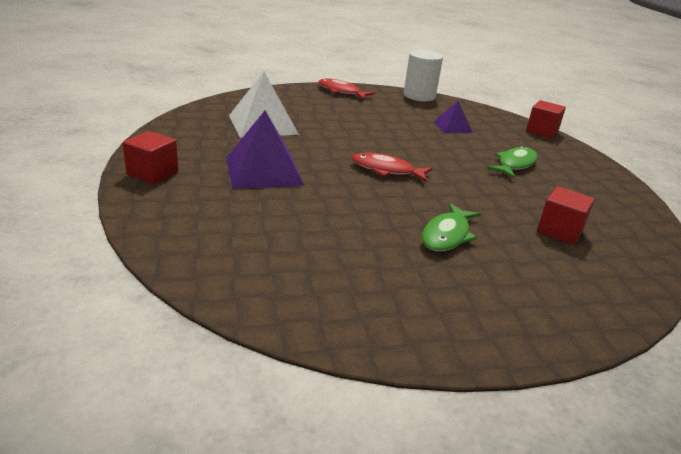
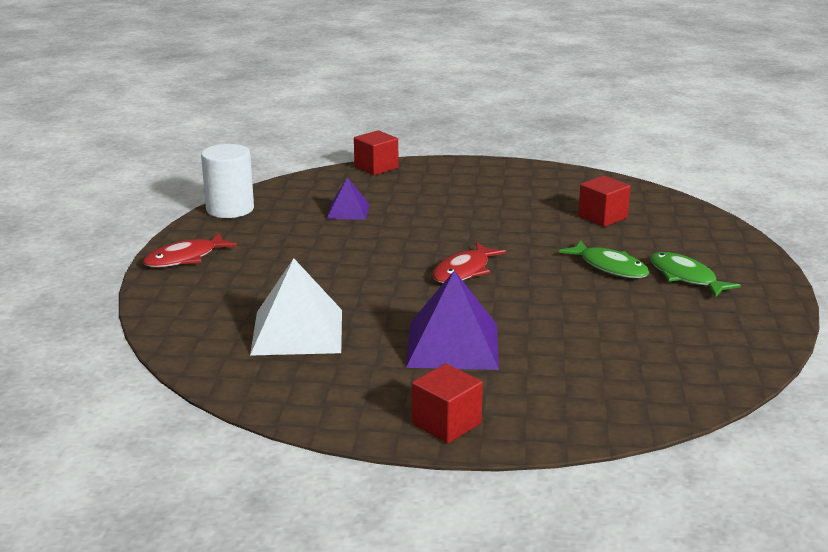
camera: 70 degrees left, 5 degrees down
(515, 164) = (461, 202): green fish -> green fish (685, 277)

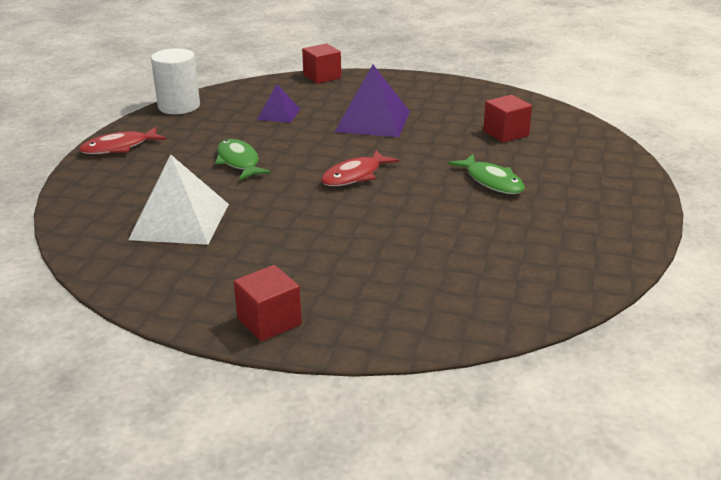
camera: 10 degrees right, 5 degrees up
(452, 345) = (311, 245): purple pyramid -> purple pyramid (372, 121)
(685, 277) = (560, 196): green fish -> green fish (239, 162)

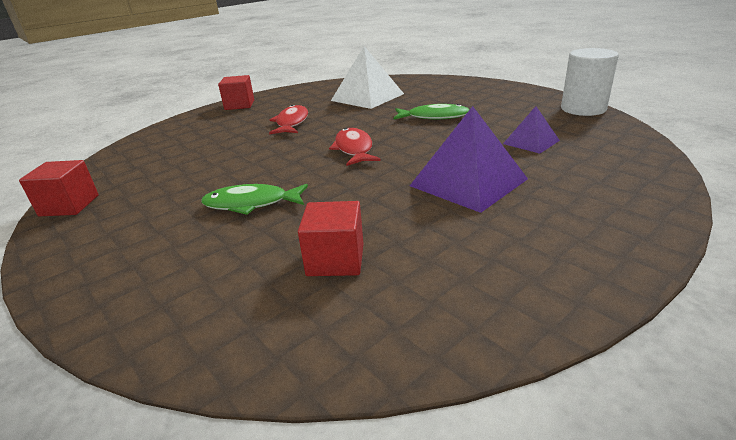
camera: 125 degrees right, 0 degrees up
(119, 147) = (502, 89): red fish -> red fish (291, 123)
(322, 77) = (662, 184): red cube -> red cube (69, 205)

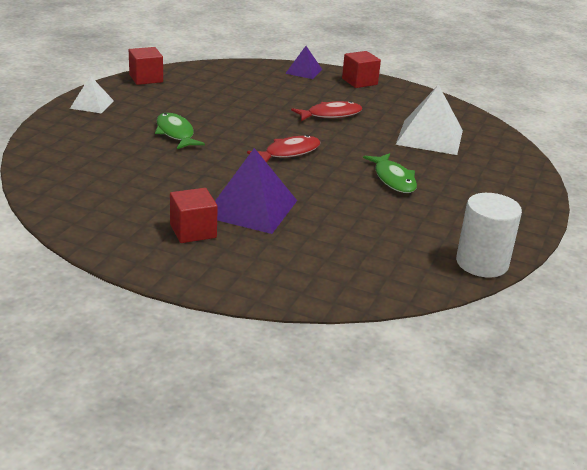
camera: 60 degrees right, 0 degrees up
(84, 260) = (92, 104): none -> white pyramid
(335, 260) = (121, 174): red cube -> red cube (193, 231)
(531, 142) = (357, 233): purple pyramid -> purple pyramid (303, 71)

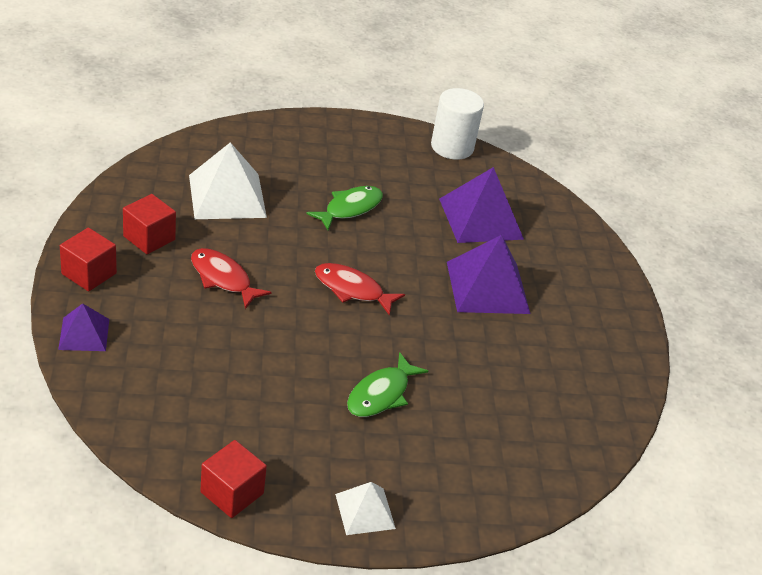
camera: 120 degrees left, 10 degrees up
(193, 231) = (558, 312): red cube -> red cube (149, 238)
(349, 238) = (480, 219): none -> purple pyramid

